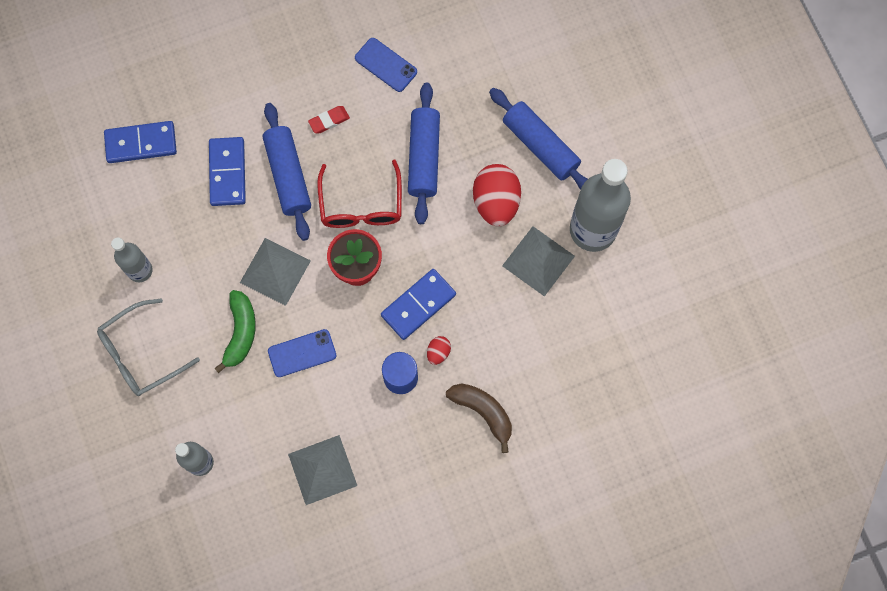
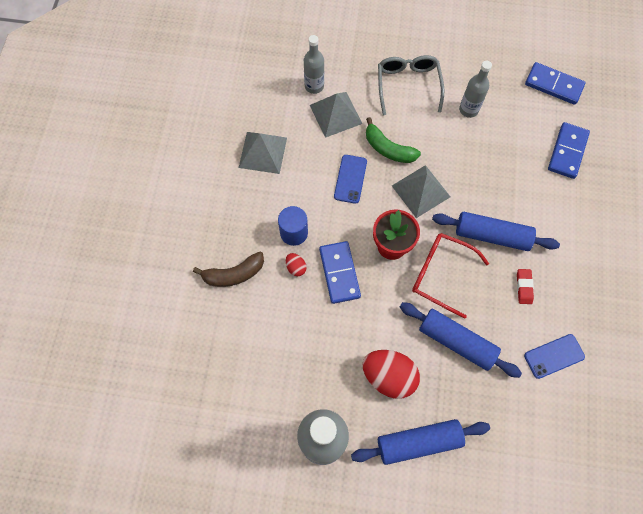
camera: 120 degrees right, 5 degrees down
(228, 172) = (515, 196): blue domino -> blue domino (553, 85)
(538, 260) = (322, 381): grey pyramid -> grey pyramid (335, 114)

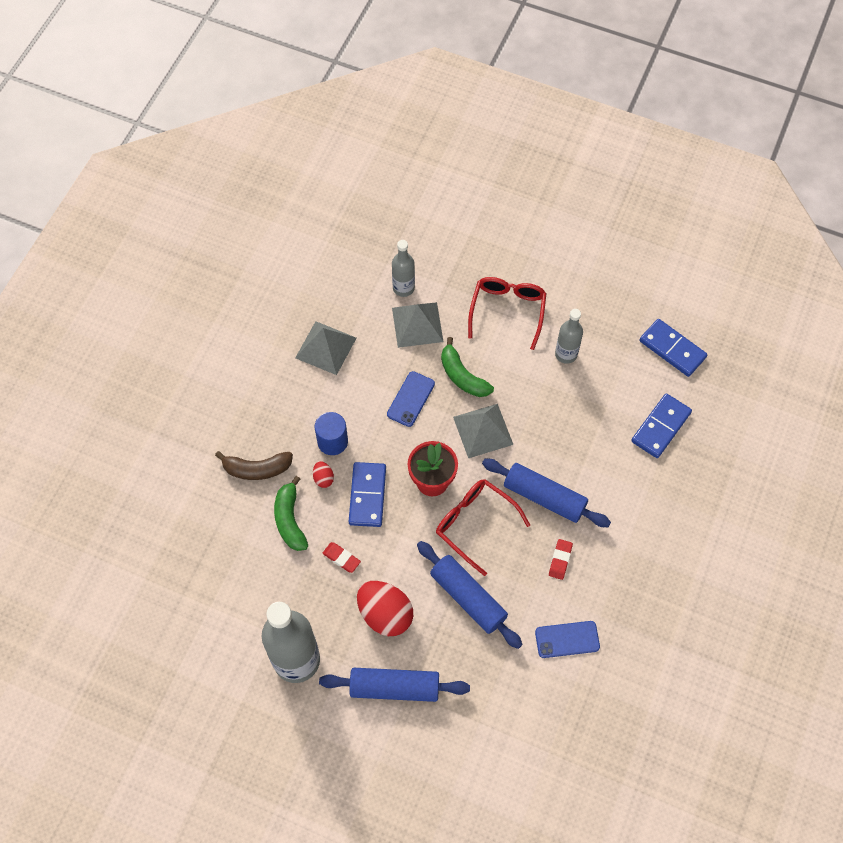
camera: 15 degrees right, 5 degrees down
(277, 312) = (290, 520): none -> green banana
(334, 335) = (341, 558): none -> red eraser
(408, 85) = (507, 311): grey glasses -> red glasses

